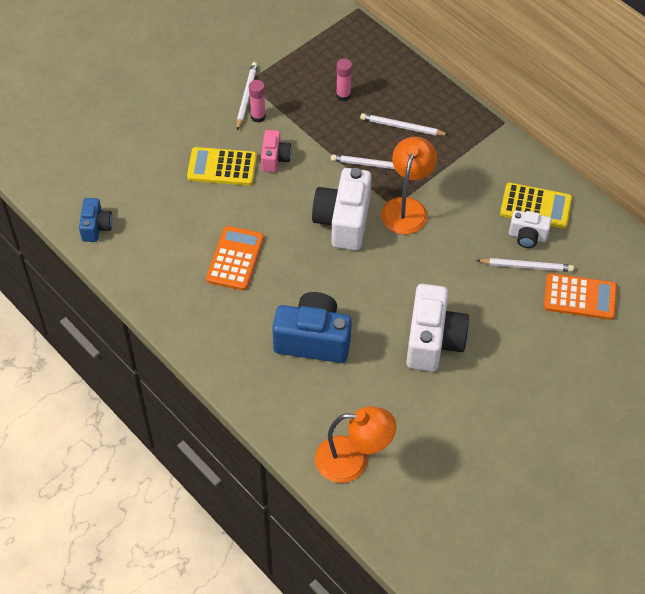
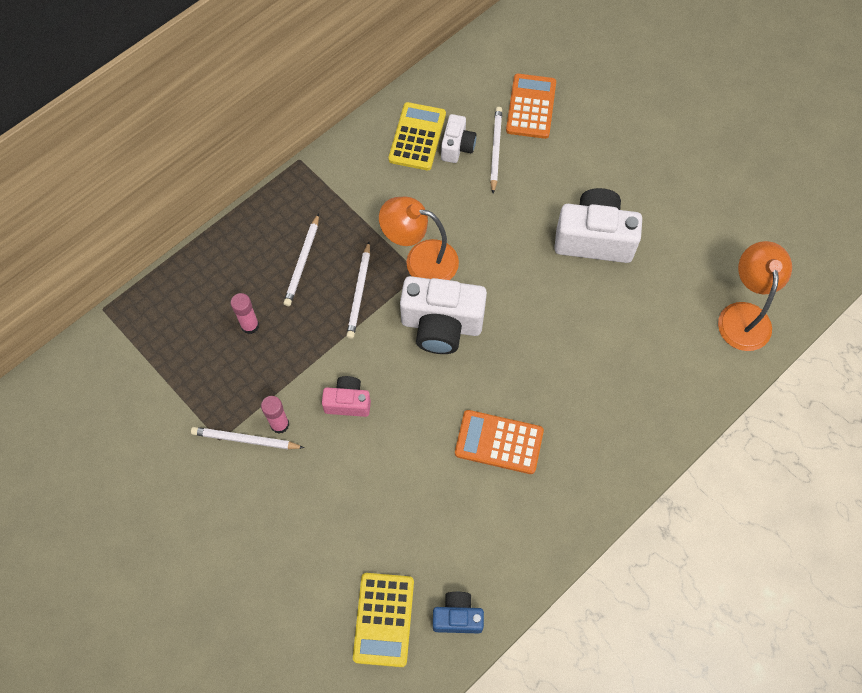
camera: 90 degrees left, 10 degrees up
(222, 167) = (360, 464): yellow calculator -> yellow calculator (383, 619)
(313, 340) = (603, 355): blue camera -> none

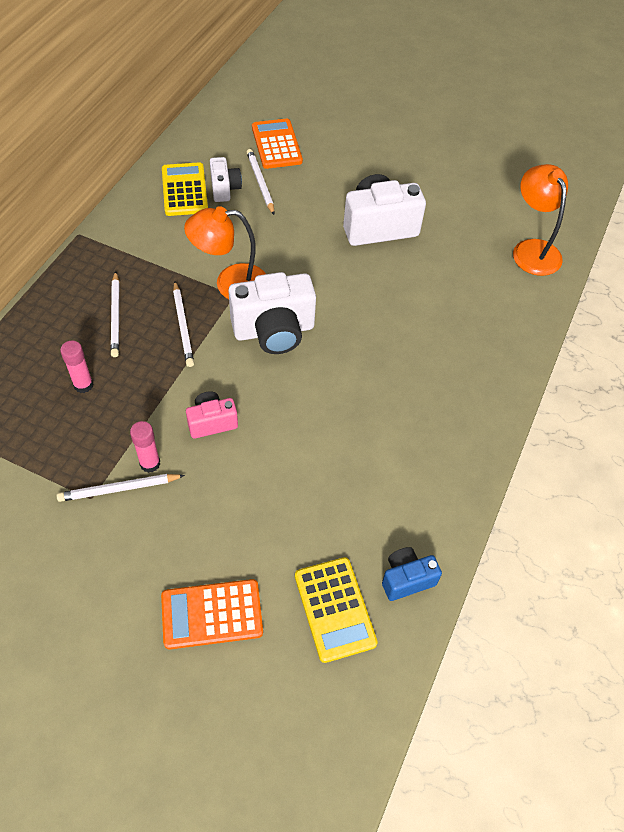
camera: 25 degrees left, 10 degrees down
(499, 442) = (373, 411): orange calculator -> orange calculator (212, 614)

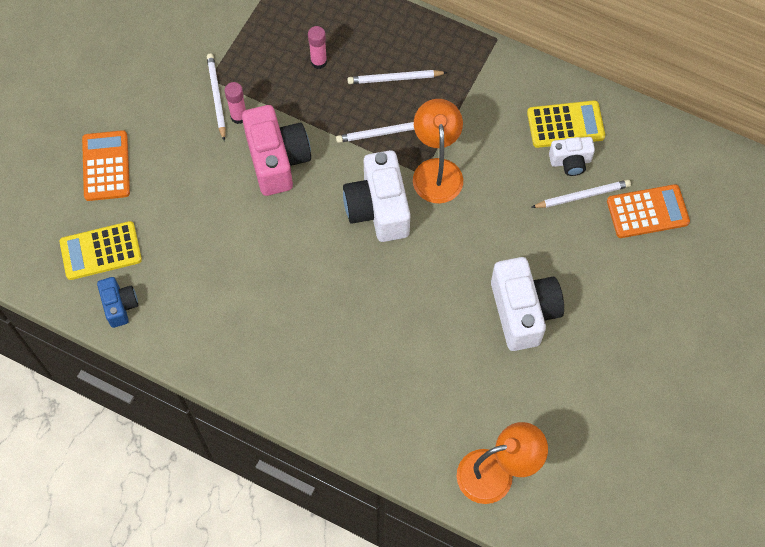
camera: 95 degrees right, 10 degrees up
(212, 422) = (277, 160): pink camera -> pink camera, size x1.84

